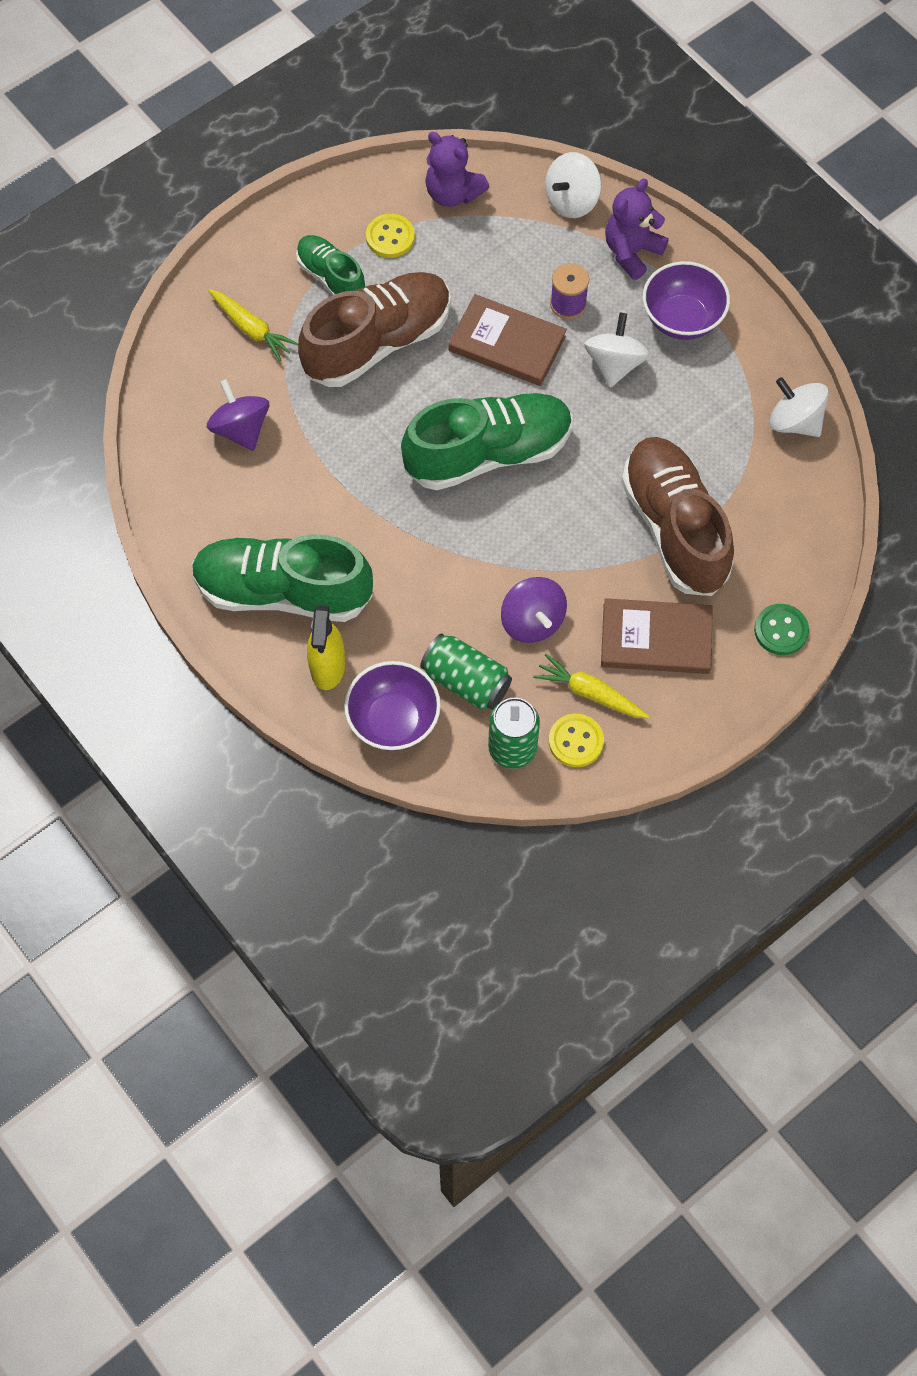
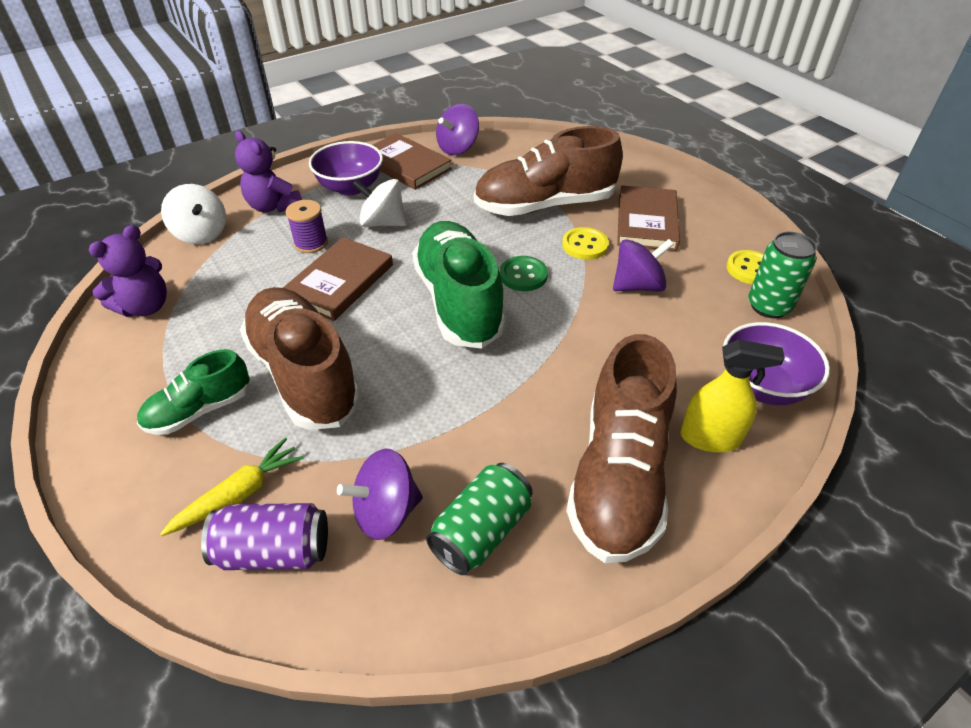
camera: 85 degrees left, 20 degrees down
(205, 364) = (274, 551): none -> purple can
(283, 591) = (618, 476): green shoe -> brown shoe
(390, 237) = (172, 357): yellow button -> yellow button (585, 245)
(466, 681) = (706, 331): green can -> green can (481, 531)
(590, 693) = (703, 258): yellow carrot -> none
(742, 368) = (405, 165): none -> brown book
(781, 630) = (632, 167): green button -> green button (523, 275)
(795, 422) = (458, 148): white spinning top -> purple spinning top

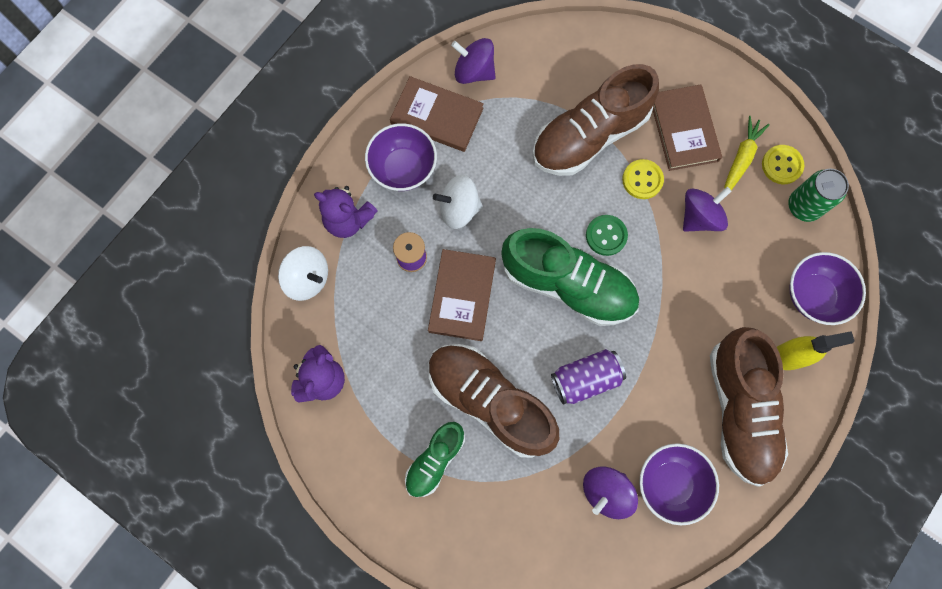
camera: 20 degrees left, 30 degrees up
(239, 494) = (506, 514): yellow carrot -> yellow carrot (741, 158)
(274, 551) = (552, 544): purple can -> purple can (585, 379)
(458, 148) = (474, 71): purple spinning top -> purple spinning top turned 90 degrees clockwise
(459, 301) = (568, 285): green shoe -> green shoe turned 150 degrees clockwise
(481, 531) = (670, 483): green can -> purple bowl

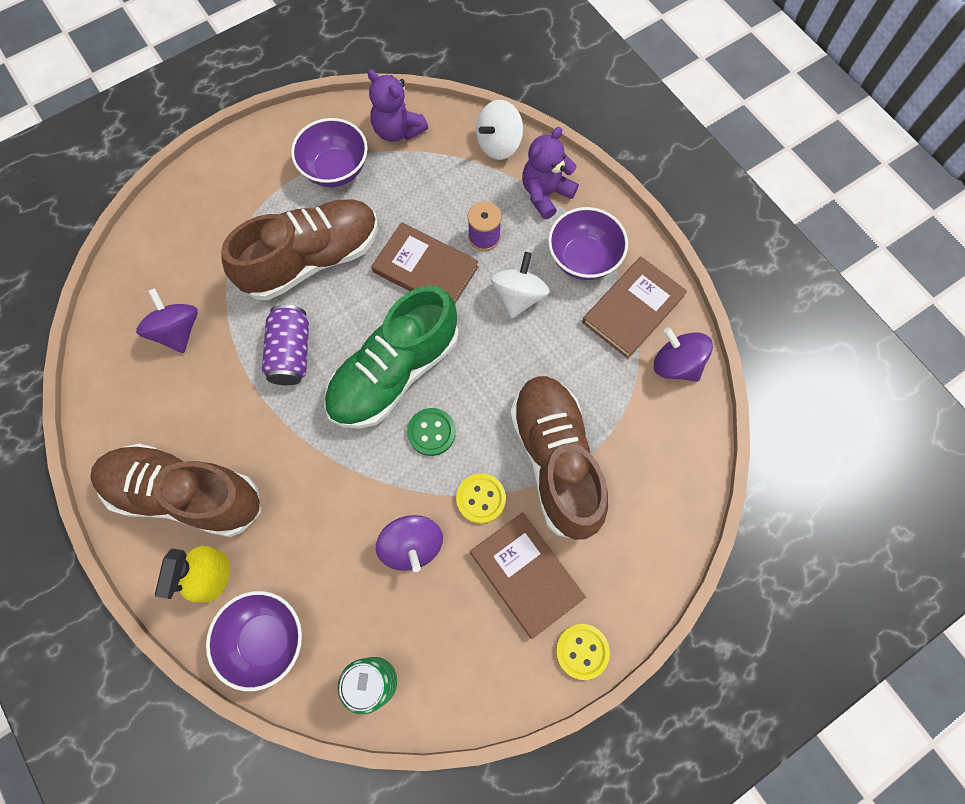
camera: 110 degrees right, 5 degrees down
(435, 460) = (281, 197): green shoe -> none
(474, 71) = (676, 364): purple spinning top -> purple spinning top turned 90 degrees counterclockwise
(670, 483) = (153, 393): purple bowl -> purple bowl (335, 169)
(684, 129) = (526, 575): brown book -> brown book turned 45 degrees clockwise
(741, 158) = (464, 630): yellow carrot -> none
(782, 165) = (436, 679): yellow button -> yellow button (582, 651)

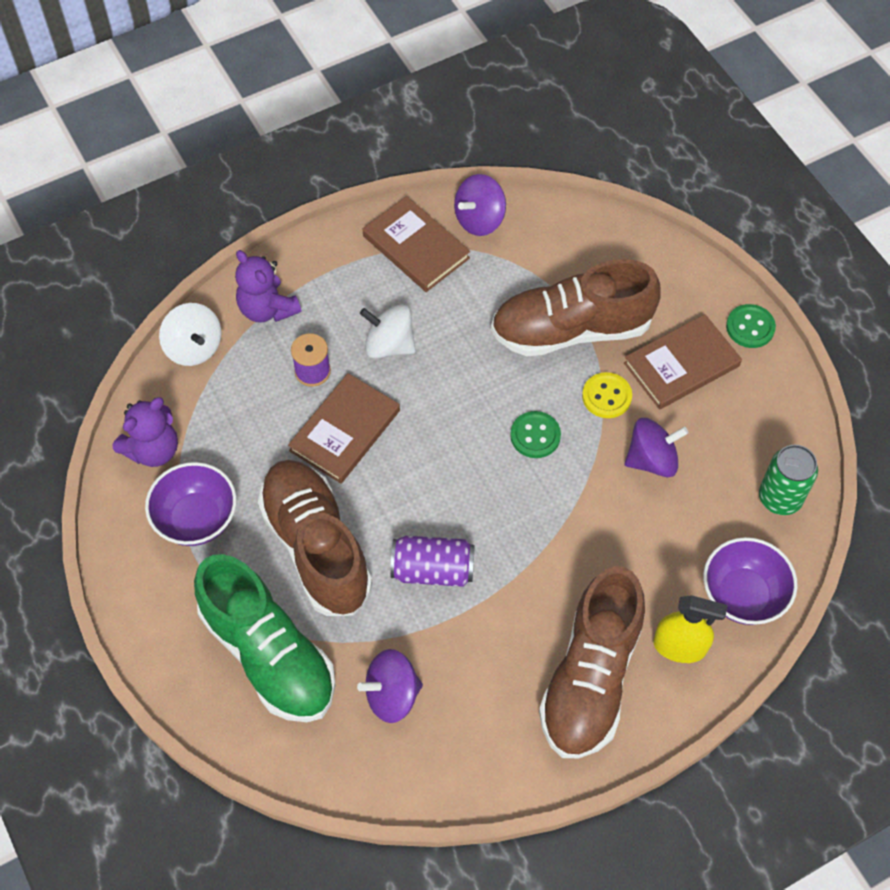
camera: 85 degrees left, 10 degrees down
(394, 373) = (466, 467): green shoe -> green shoe (268, 654)
(582, 651) = (750, 327): yellow button -> green button
(583, 258) = (352, 283): purple bowl -> none

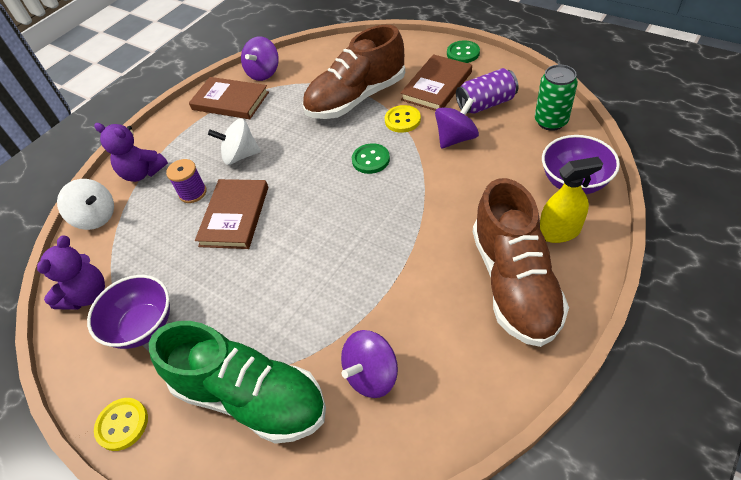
camera: 20 degrees left, 10 degrees down
(141, 616) = (122, 424): none -> yellow button
(316, 547) = (251, 298): brown shoe -> none
(432, 570) = (350, 270): purple can -> purple can (486, 104)

